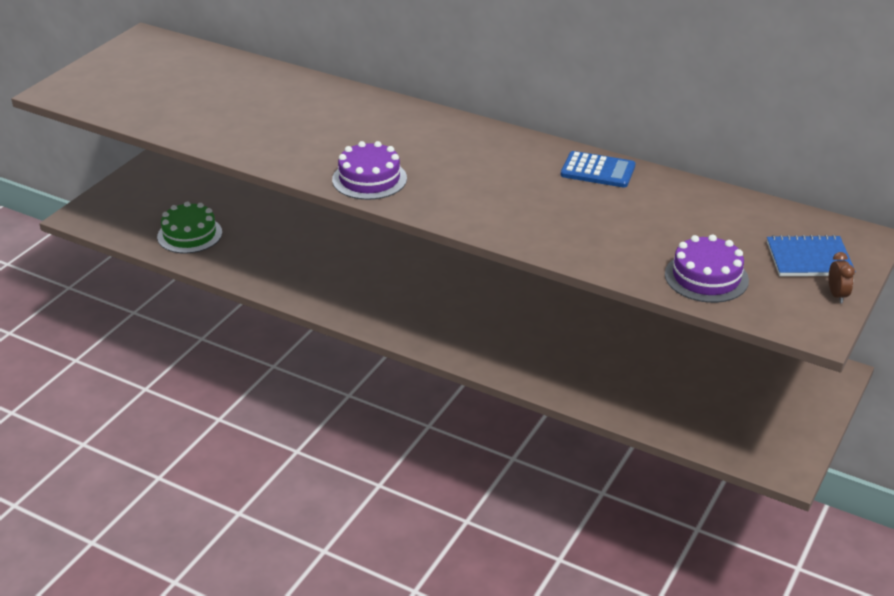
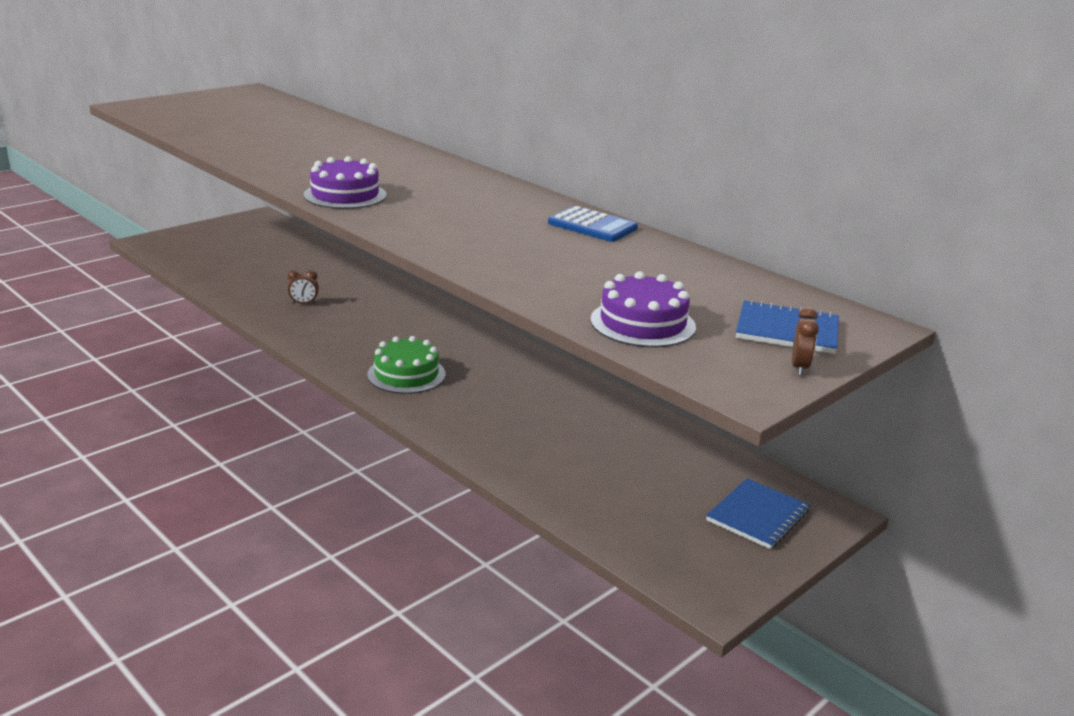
camera: 15 degrees right, 10 degrees down
(189, 234) = (230, 270): green cake -> green cake (406, 374)
(290, 259) = (304, 303): none -> brown clock
(783, 389) = (757, 516): none -> blue notebook

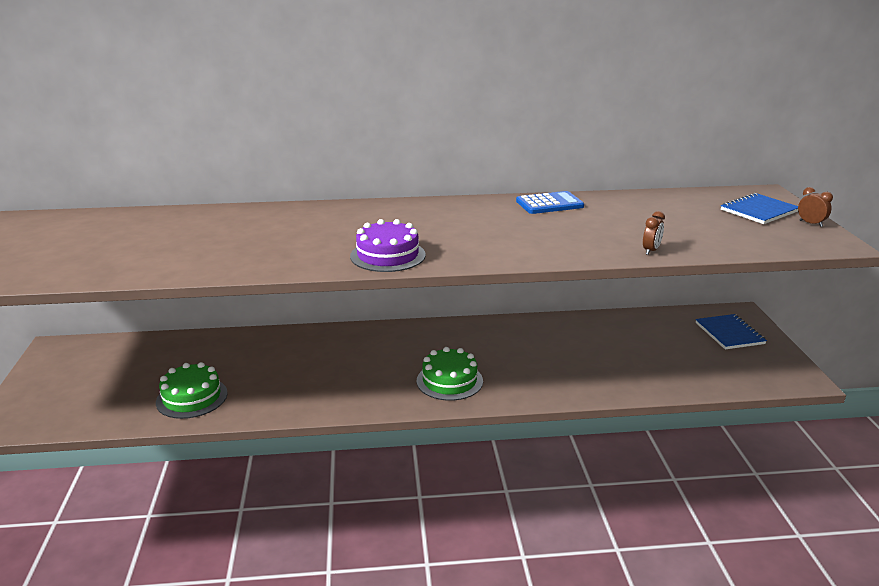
camera: 50 degrees left, 0 degrees up
(249, 283) = (192, 397): none -> green cake
(304, 303) = (271, 384): brown clock -> brown clock (651, 250)
(642, 323) = (726, 238): purple cake -> none

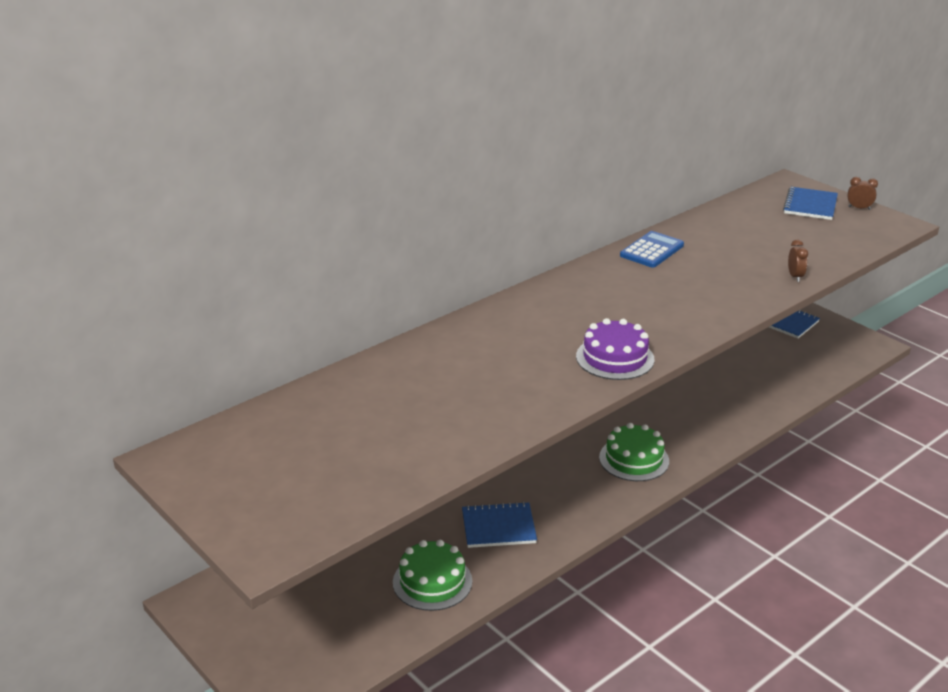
camera: 35 degrees left, 5 degrees up
(285, 384) = (498, 527): none -> blue notebook

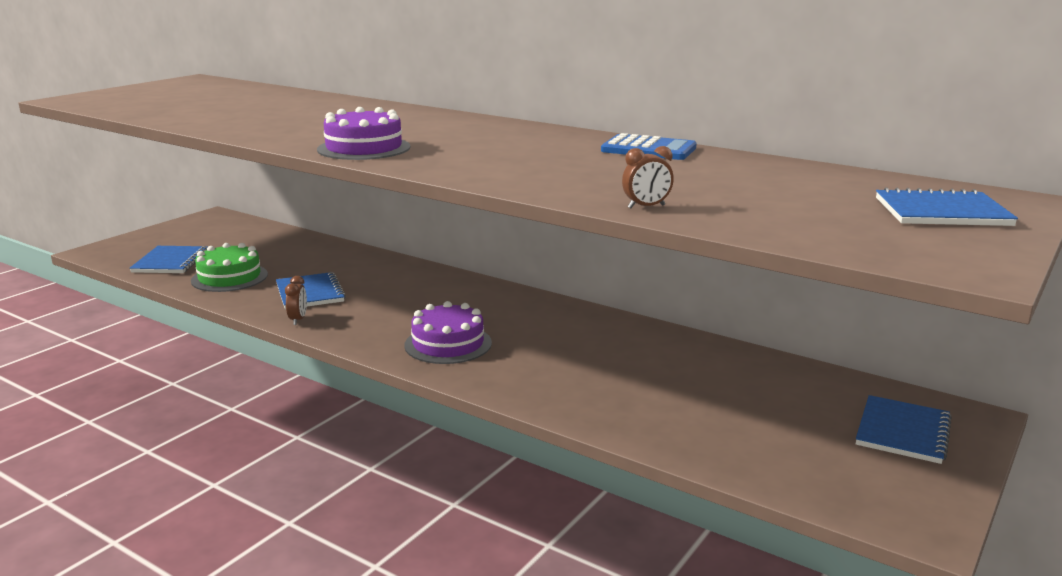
camera: 75 degrees right, 10 degrees down
(359, 630) = (170, 262): none -> blue notebook
(634, 459) = (448, 344): green cake -> purple cake
(859, 208) = (995, 241): brown clock -> brown clock (298, 320)

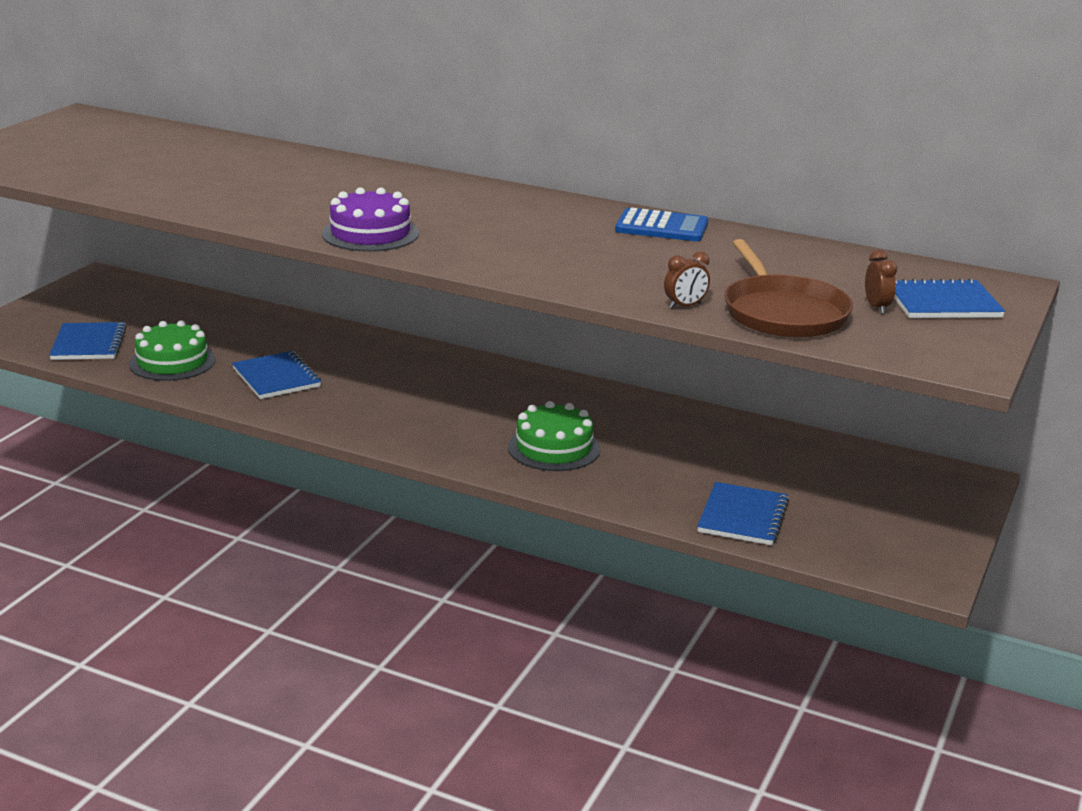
camera: 10 degrees left, 5 degrees up
(298, 320) = (281, 411): brown clock -> brown clock (876, 307)
(448, 344) = (455, 431): purple cake -> none
(536, 363) = (554, 448): none -> green cake
(754, 215) = (783, 312): none -> brown pan
(902, 432) = (910, 497): blue notebook -> blue notebook (742, 516)

